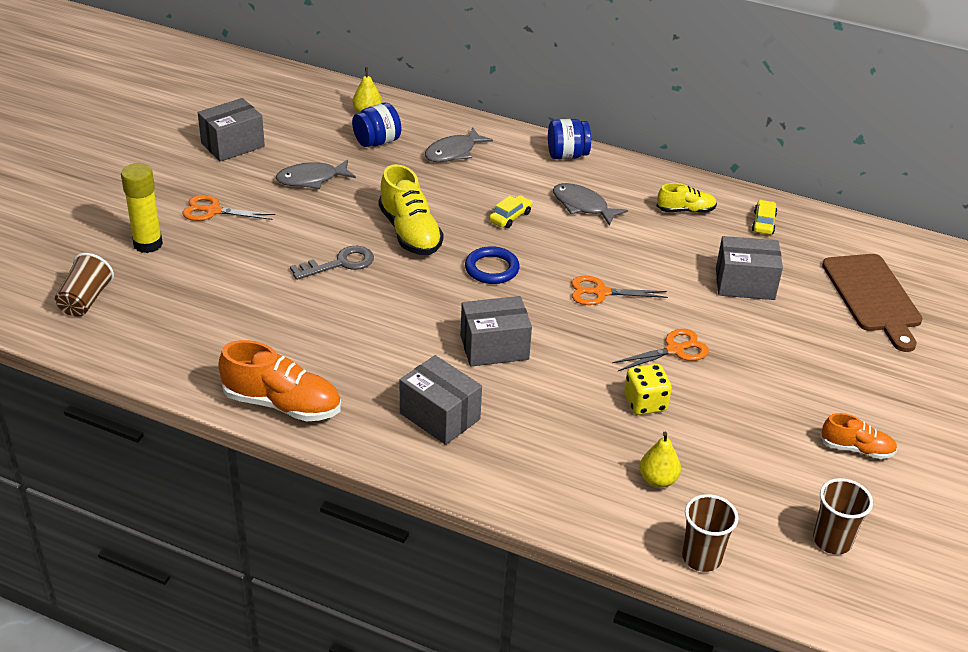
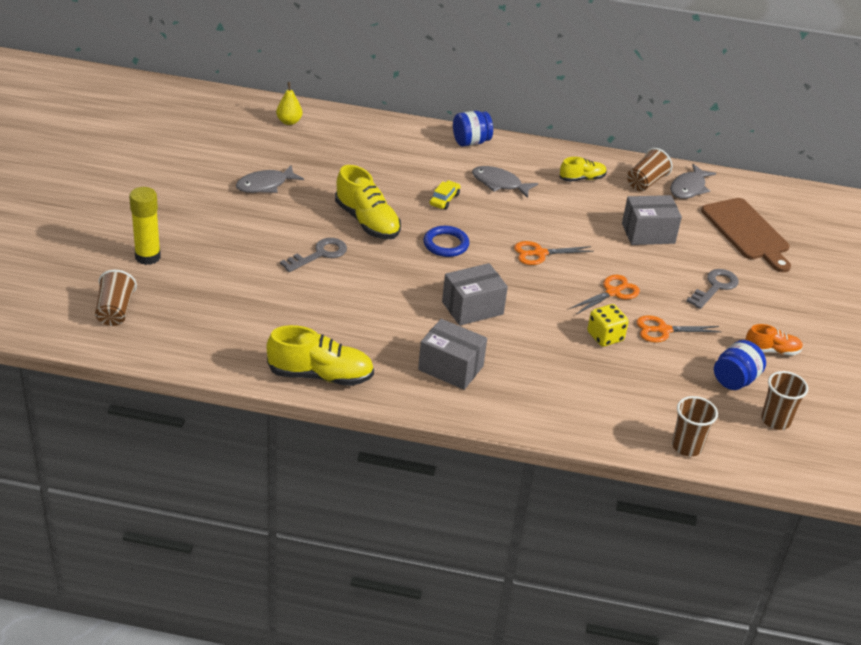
camera: 15 degrees left, 0 degrees up
(213, 211) = (192, 222): orange scissors -> orange scissors (663, 330)
(233, 145) = (183, 162): grey box -> none
(282, 404) = (320, 375): orange shoe -> yellow shoe
(377, 142) = (308, 146): blue jar -> blue jar (735, 380)
(453, 152) = (376, 149): grey fish -> grey fish (689, 188)
(657, 480) = (635, 394): yellow pear -> none
(763, 223) = (646, 182): yellow car -> brown cup
(808, 360) = (715, 287): none -> grey key

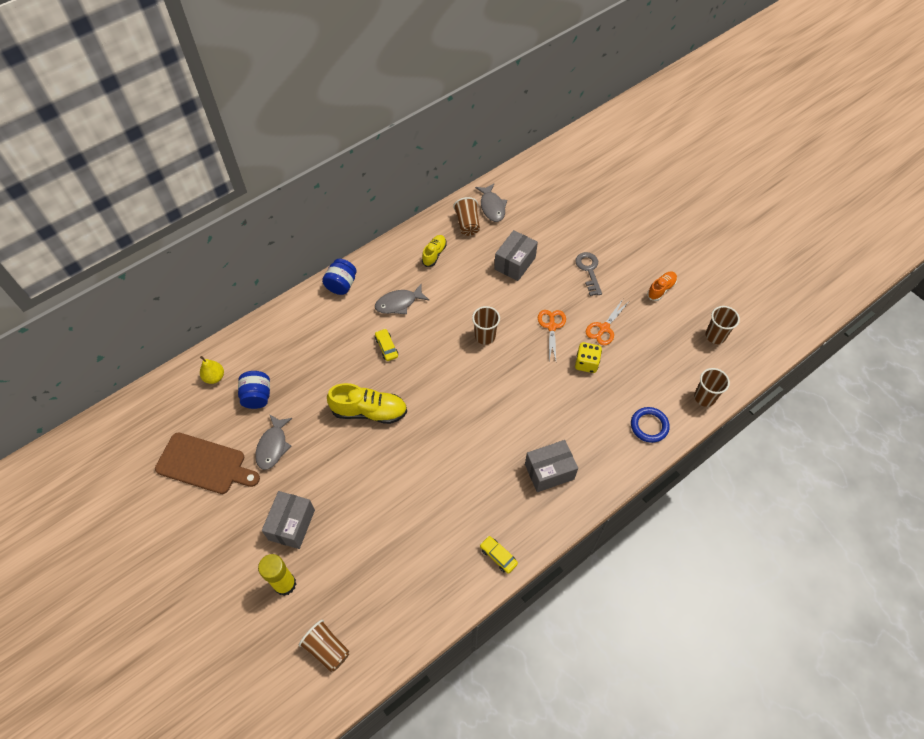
camera: 45 degrees left, 20 degrees up
(319, 254) = (378, 467): grey key -> none
(320, 375) = (498, 556): yellow shoe -> yellow car
(446, 244) = (432, 382): blue ring -> blue ring (649, 426)
(472, 308) = (505, 415): grey box -> grey box (292, 525)
(540, 253) = (485, 336): orange scissors -> brown cup
(735, 380) = (670, 328): blue jar -> blue jar (257, 396)
(747, 232) = (555, 213): brown cutting board -> brown cutting board (204, 464)

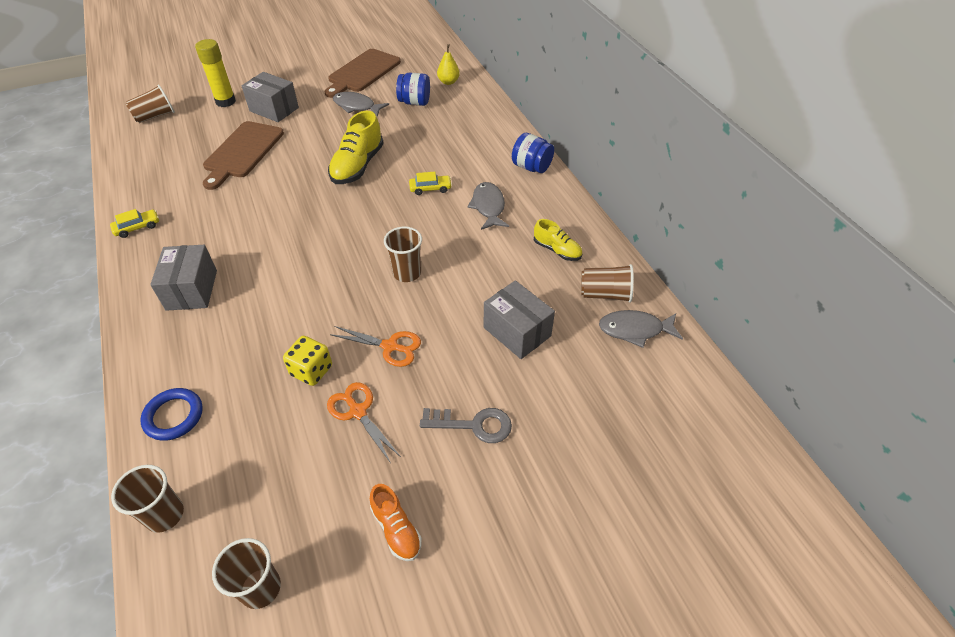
camera: 105 degrees right, 10 degrees down
(371, 520) = (242, 152): none -> brown cutting board

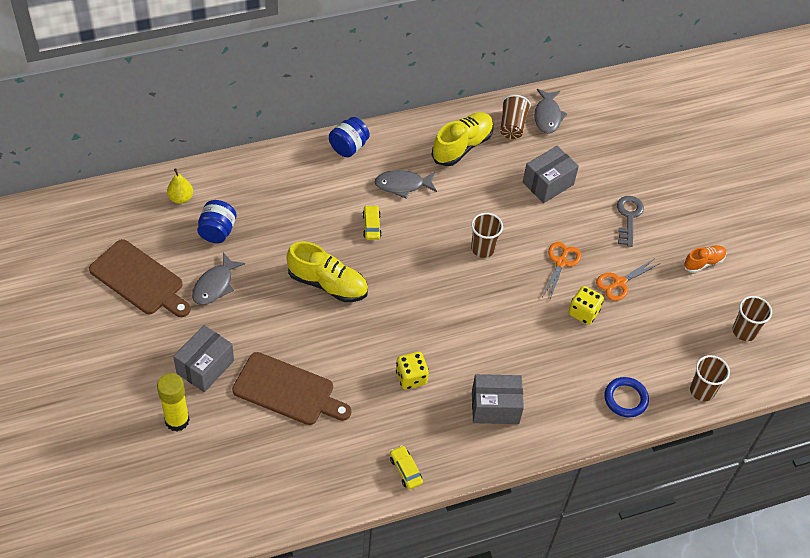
camera: 90 degrees left, 5 degrees up
(155, 116) = (196, 495): brown cup -> none
(242, 225) = (411, 377): none -> yellow dice
(557, 250) = (462, 146): yellow shoe -> yellow shoe, size x1.73

